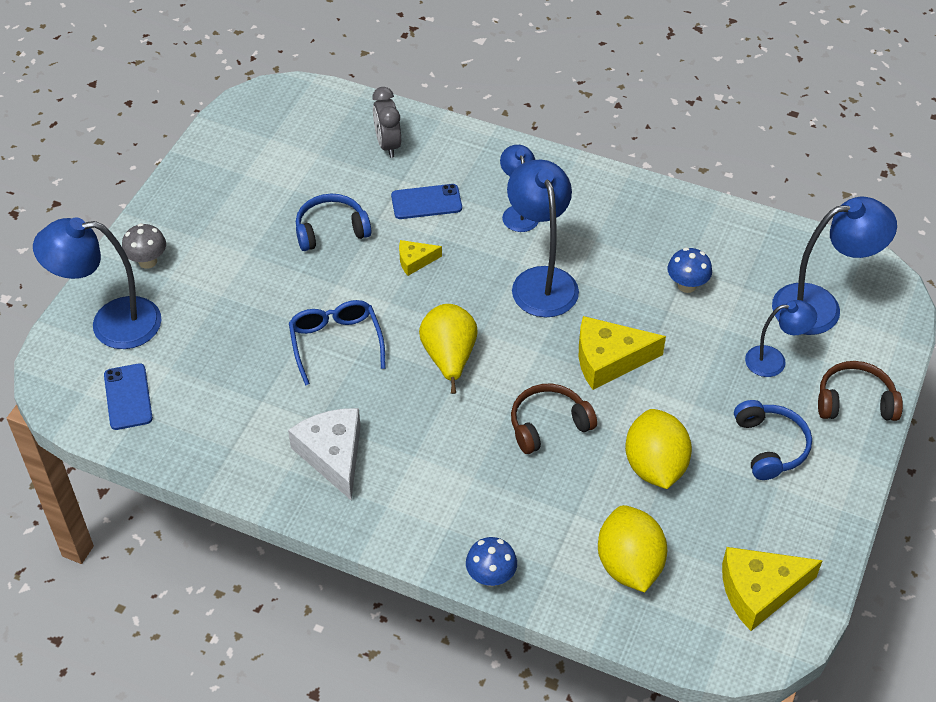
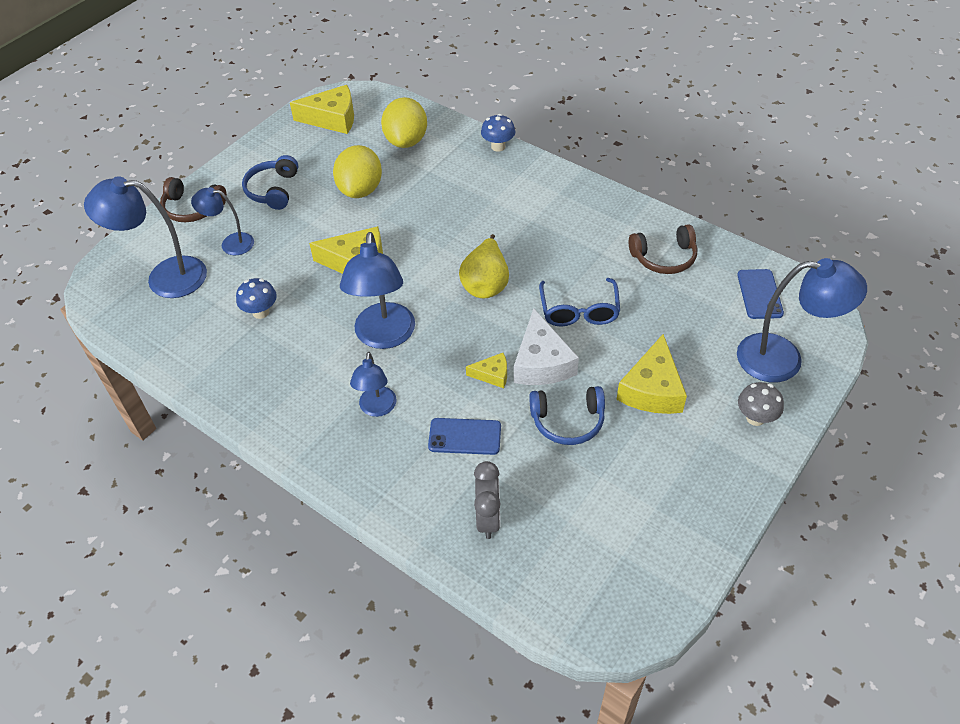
camera: 165 degrees left, 0 degrees up
(250, 272) = (652, 389): none -> yellow cheese
(333, 455) = (593, 229): white cheese -> white cheese (541, 362)
(548, 424) = (425, 226): brown headphones -> brown headphones (664, 258)

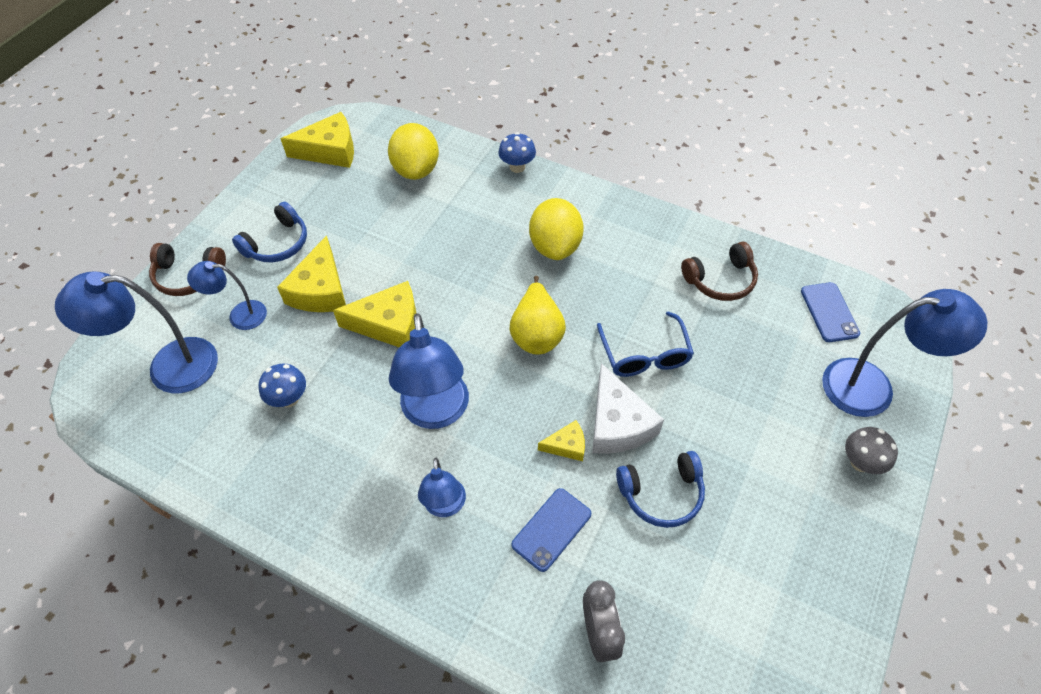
camera: 10 degrees left, 5 degrees up
(273, 190) = (277, 244): blue headphones -> blue headphones turned 135 degrees counterclockwise
(360, 190) = (376, 233): yellow lemon -> yellow lemon (555, 246)
(464, 437) = (551, 529): blue phone -> blue phone turned 45 degrees counterclockwise
(652, 389) = (744, 441): yellow cheese -> yellow cheese (320, 290)

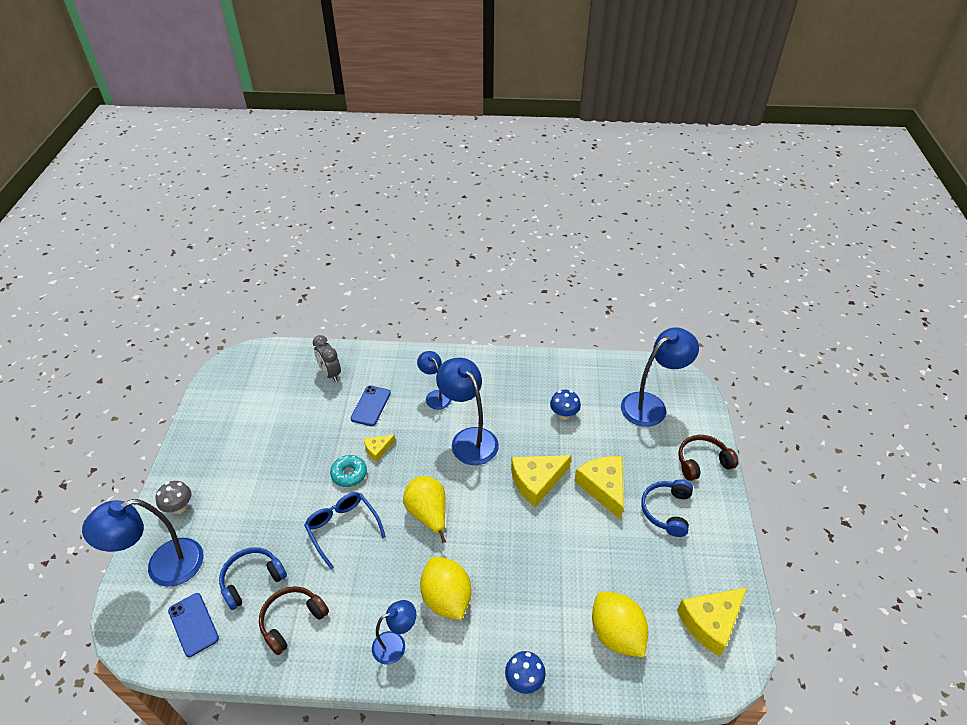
camera: 155 degrees right, 10 degrees down
(239, 315) = (640, 450): blue lamp -> blue lamp (396, 644)
(617, 423) = (349, 474): white cheese -> turquoise donut
(662, 494) = (310, 444): blue headphones -> blue headphones (252, 580)

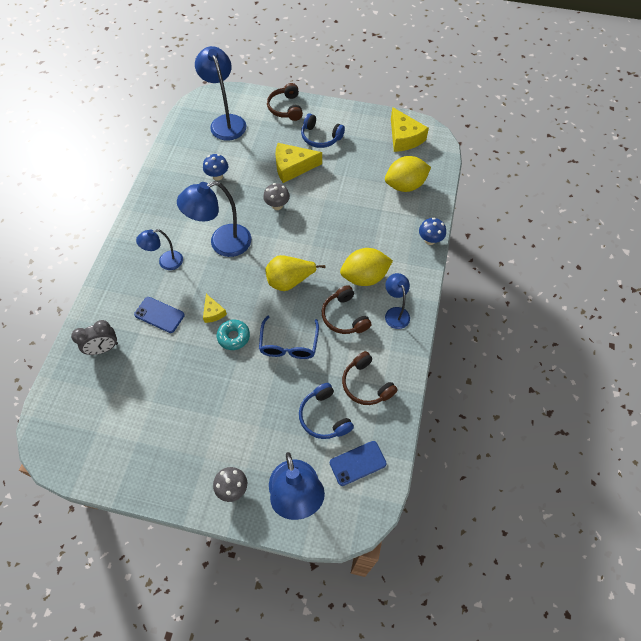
camera: 80 degrees left, 15 degrees up
(342, 528) = (289, 344): blue glasses -> blue glasses turned 60 degrees counterclockwise
(385, 582) = (344, 316): none -> brown headphones
(536, 482) = (277, 205): yellow cheese -> grey mushroom

